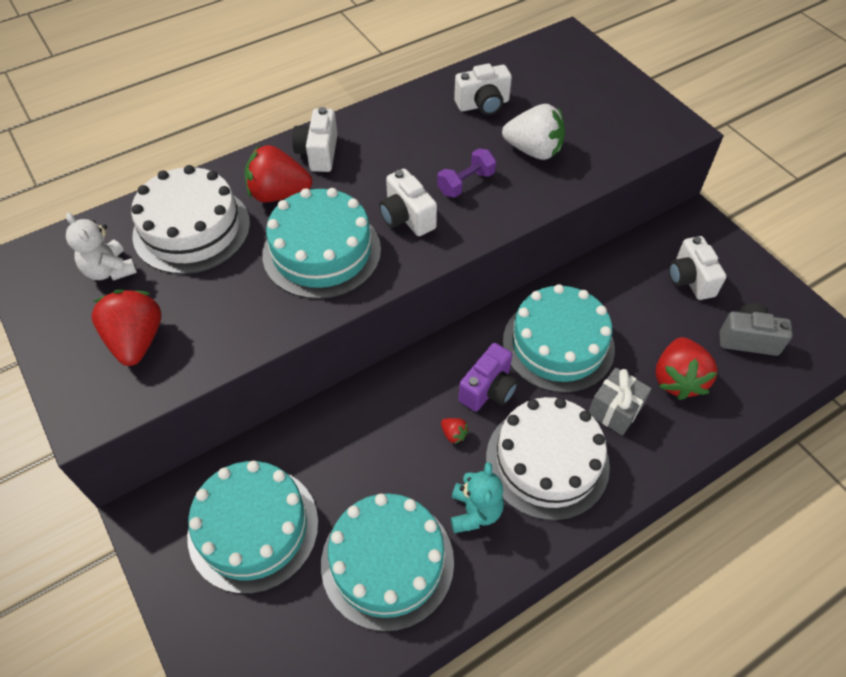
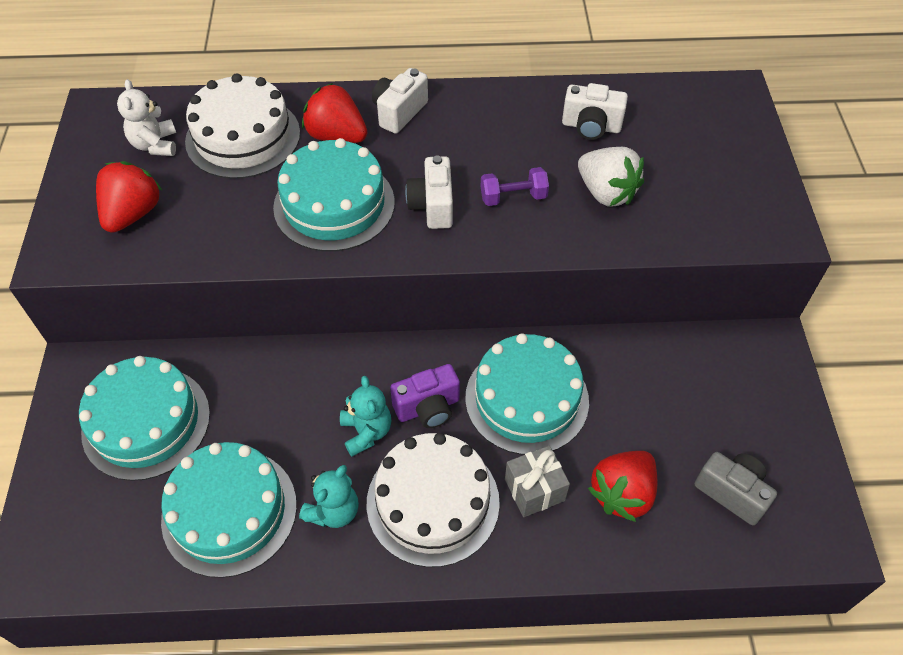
camera: 30 degrees right, 0 degrees up
(454, 434) = (366, 432): red strawberry -> turquoise teddy bear
(690, 279) = (716, 401): white camera -> none

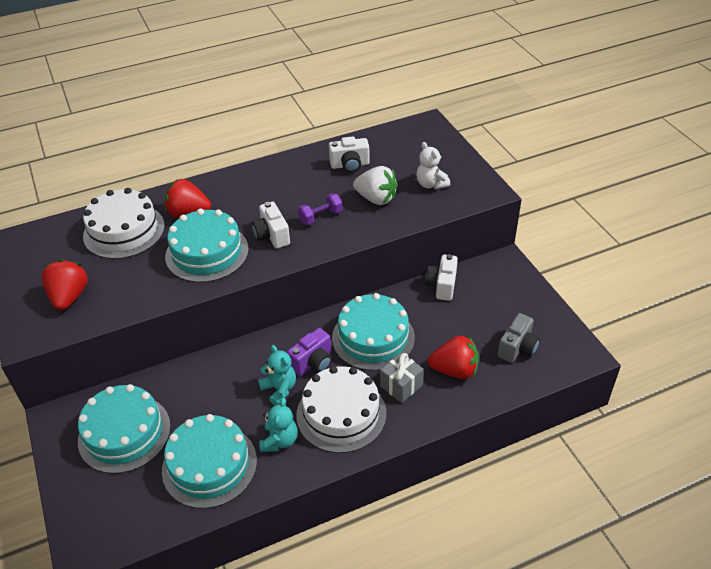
camera: 20 degrees left, 10 degrees down
(155, 145) = (63, 252): white teddy bear -> white teddy bear (431, 184)
(399, 112) = (223, 189): white camera -> white camera (442, 285)
(622, 493) = (454, 370): red strawberry -> red strawberry turned 105 degrees counterclockwise
(732, 492) = (517, 348): grey camera -> grey camera turned 105 degrees clockwise

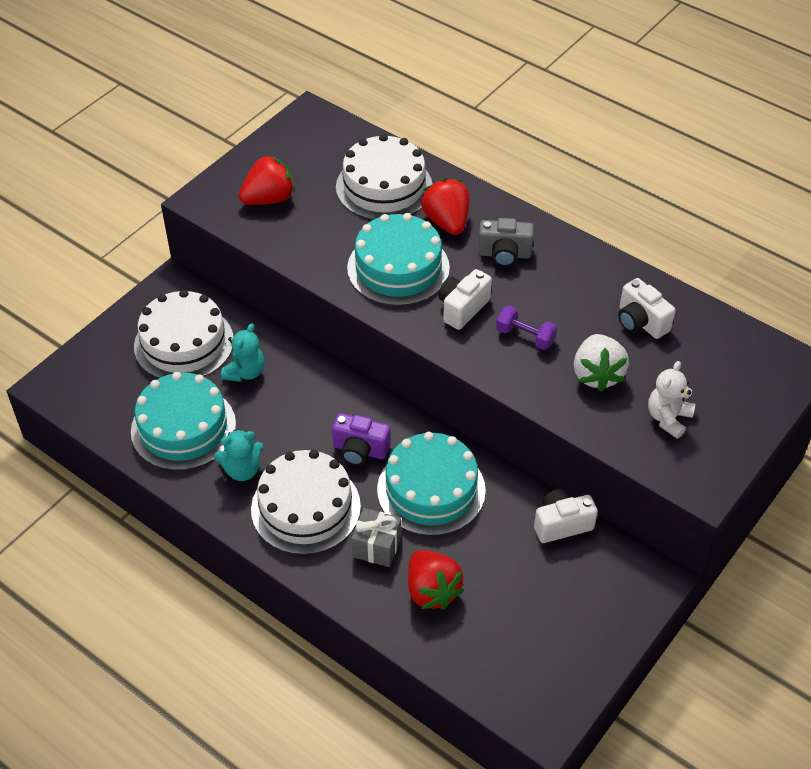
camera: 60 degrees right, 5 degrees up
(124, 433) = (184, 343): turquoise cake -> white cake
(279, 389) = (306, 438): turquoise teddy bear -> turquoise teddy bear (245, 372)
(517, 348) = (509, 645): grey camera -> grey camera (504, 254)

